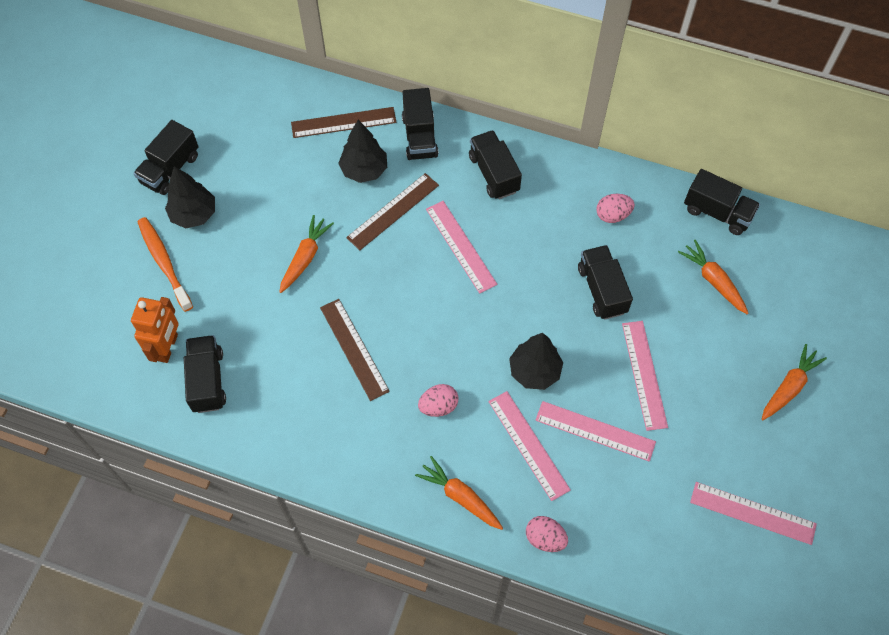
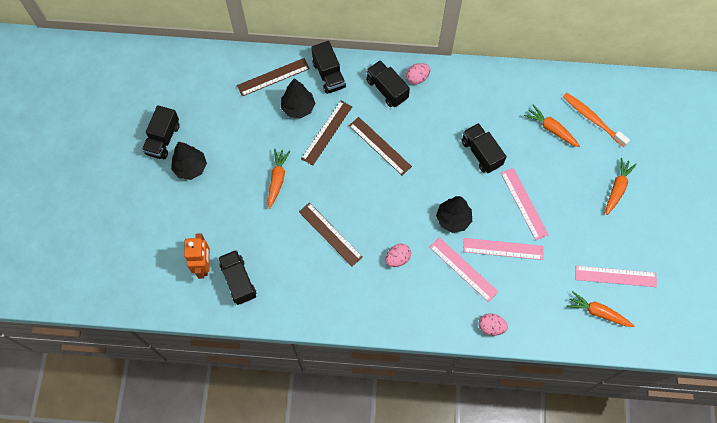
camera: 15 degrees left, 5 degrees up
(164, 263) = (181, 207): orange toothbrush -> orange toothbrush (592, 119)
(460, 246) = (379, 146): pink ruler -> brown ruler
(460, 497) = (429, 314): orange carrot -> orange carrot (598, 312)
(612, 215) = (474, 100): pink egg -> pink egg (417, 78)
(717, 212) = (541, 81): black truck -> none

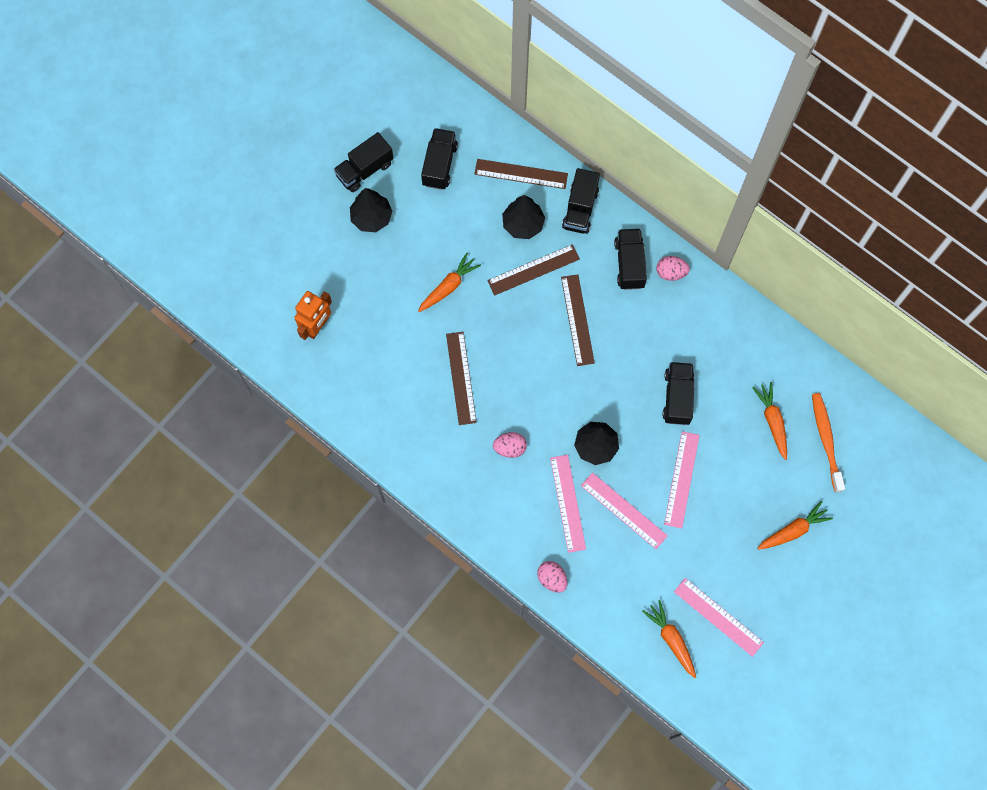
camera: 35 degrees right, 5 degrees up
(239, 281) = (339, 364): black truck -> black truck (439, 165)

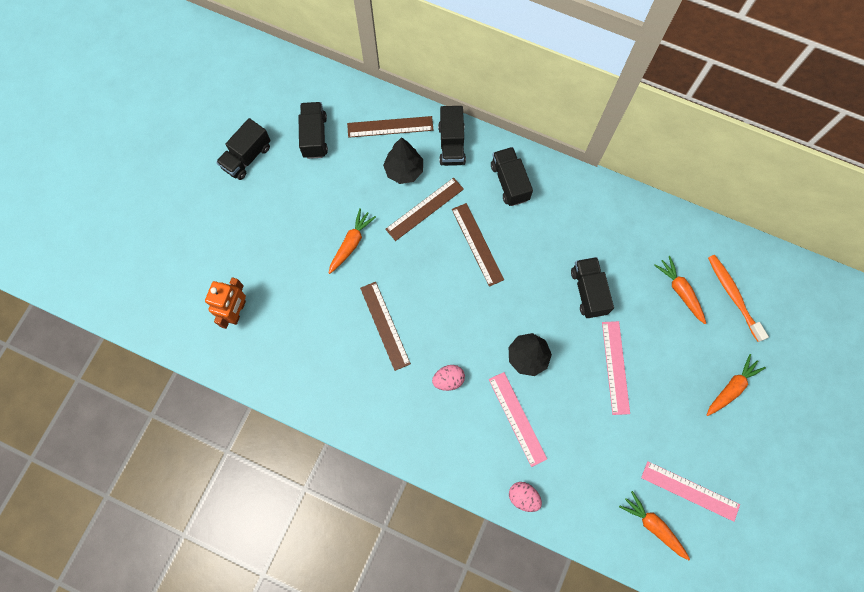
camera: 15 degrees left, 0 degrees up
(371, 217) = (264, 198): black tree -> none
(623, 510) = (571, 411): pink ruler -> none
(671, 272) = (548, 180): pink egg -> none

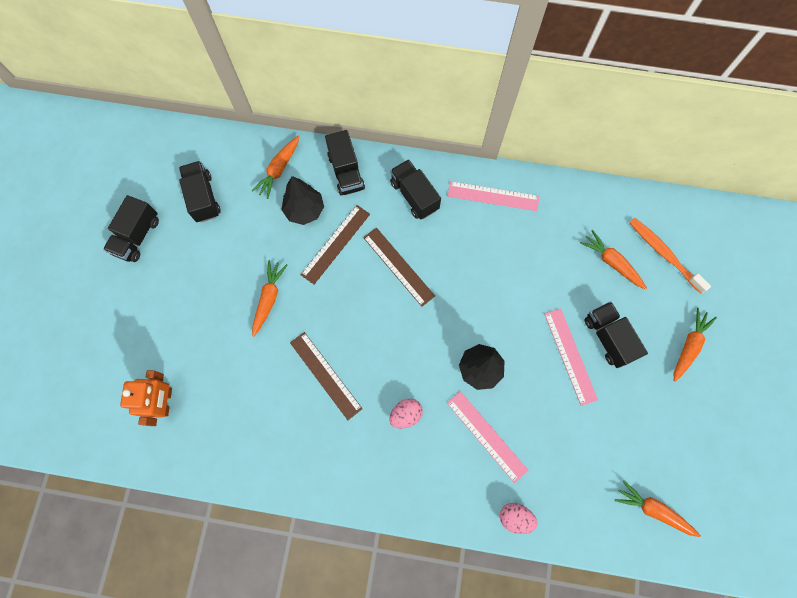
camera: 15 degrees left, 0 degrees up
(390, 127) = (279, 169): brown ruler -> orange carrot
(588, 291) = (522, 286): black truck -> black truck (608, 338)
(690, 491) = (679, 463): pink ruler -> pink ruler (493, 196)

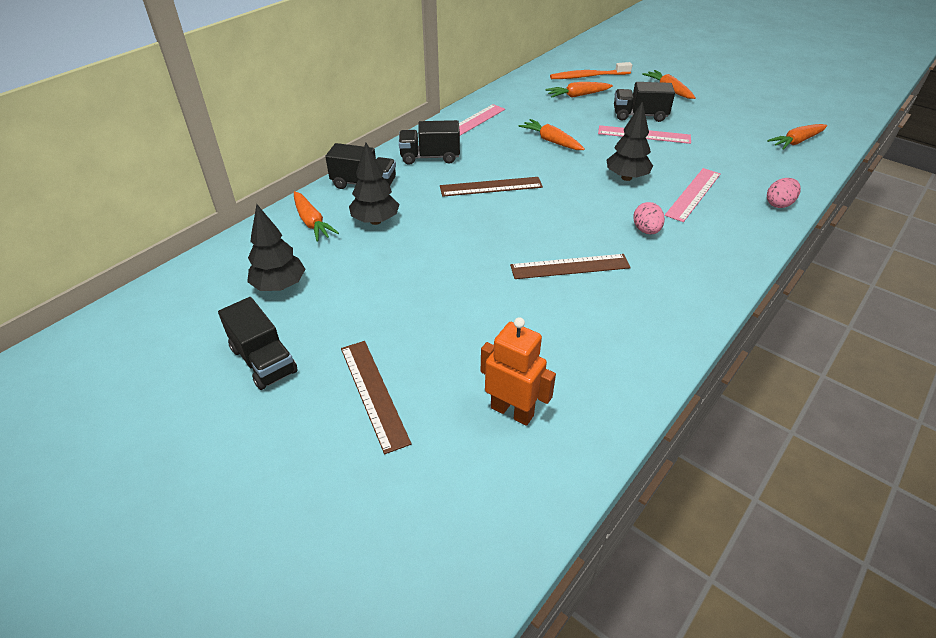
camera: 60 degrees left, 30 degrees down
(203, 198) = (279, 286): black truck -> black tree
(268, 299) = (451, 277): orange carrot -> orange carrot (551, 141)
(335, 244) = (432, 214): brown ruler -> brown ruler (373, 393)
(486, 436) = (693, 194): pink ruler -> pink ruler turned 45 degrees counterclockwise

